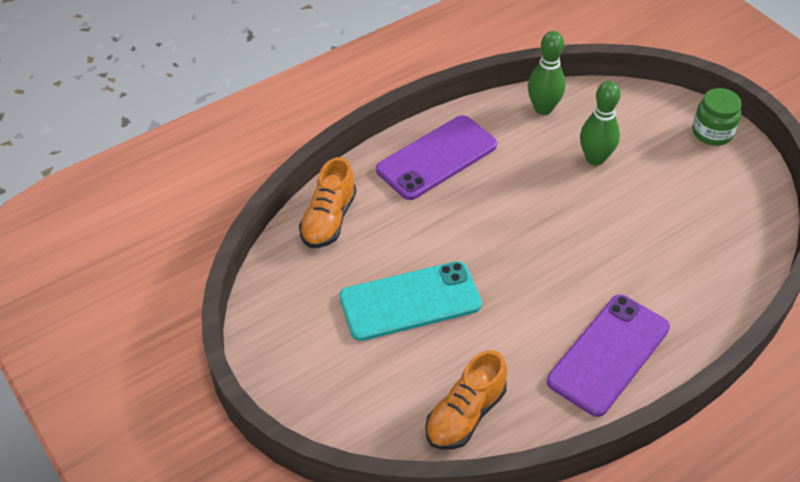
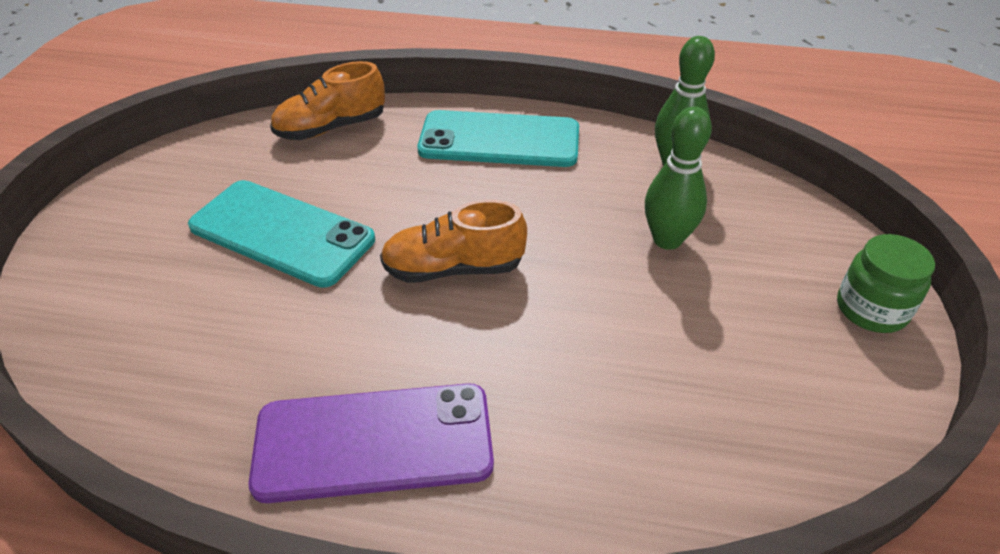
camera: 45 degrees right, 5 degrees down
(437, 158) = (499, 140): purple phone -> turquoise phone
(465, 415) = (150, 369): orange shoe -> orange shoe (453, 268)

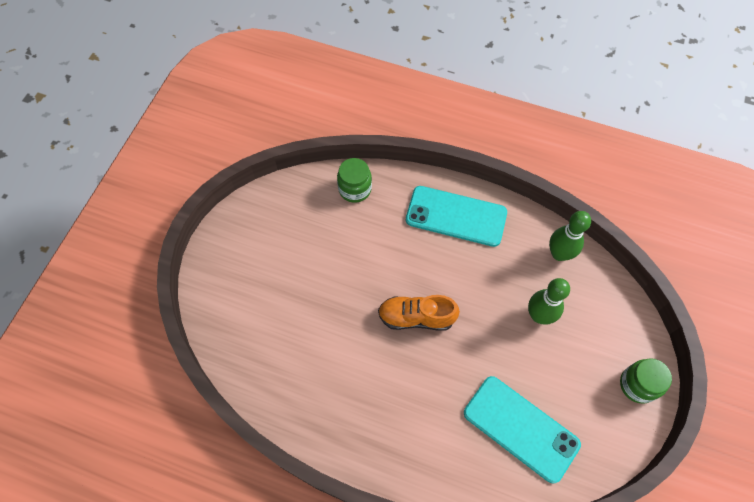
camera: 10 degrees right, 20 degrees up
(281, 233) = (324, 275): turquoise phone -> turquoise phone (521, 428)
(331, 128) = (355, 189): orange shoe -> green jar
(374, 442) = (366, 422): purple phone -> none

